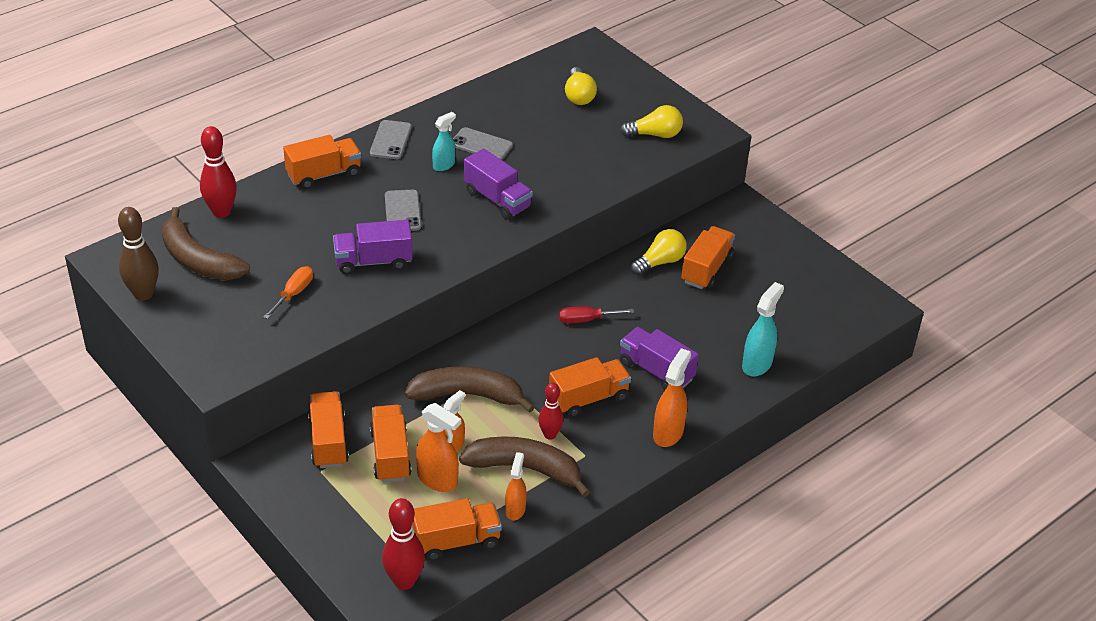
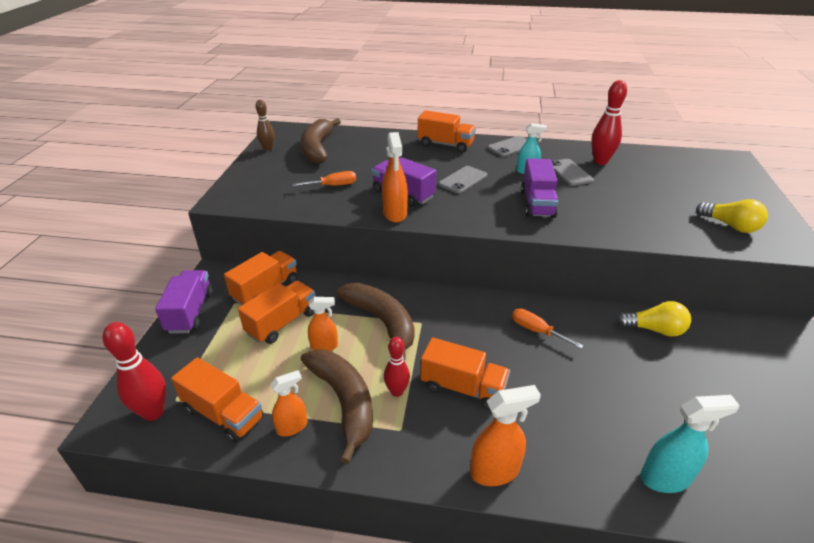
camera: 50 degrees right, 5 degrees down
(143, 294) = (268, 149): brown bowling pin -> brown bowling pin, size x0.65
(221, 212) = (365, 136): red bowling pin -> red bowling pin (600, 161)
(438, 480) = (281, 361): orange spray bottle -> orange spray bottle (395, 214)
(579, 96) = (686, 178): yellow light bulb -> none
(586, 320) = (536, 331): red screwdriver -> orange screwdriver
(656, 371) = (550, 409): purple truck -> purple truck (190, 312)
(706, 269) = (696, 360): orange truck -> none

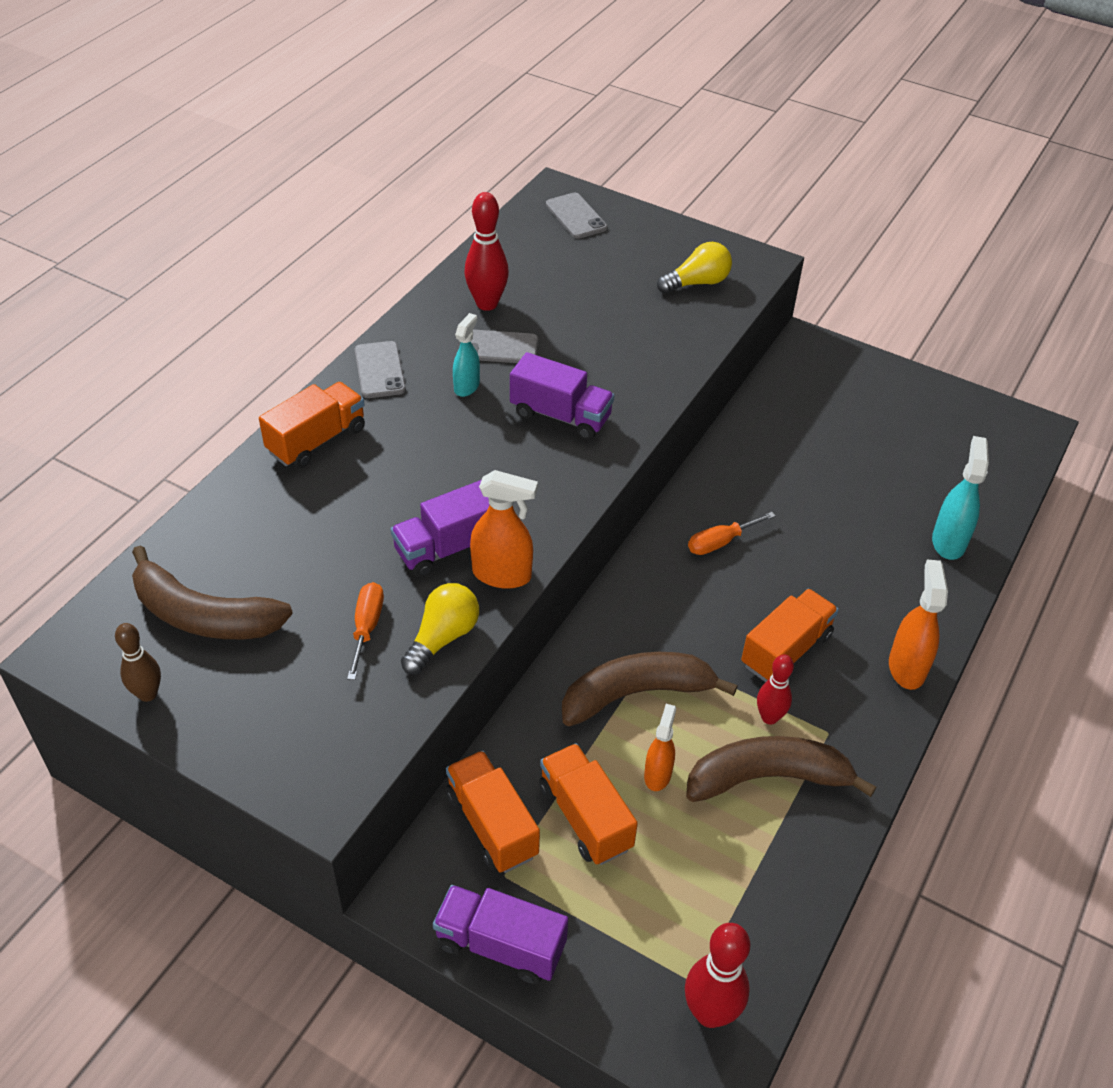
camera: 70 degrees left, 10 degrees up
(223, 414) = (742, 921): orange truck -> none
(292, 427) = (790, 843): orange spray bottle -> none
(463, 180) = (449, 464): grey phone -> grey phone (576, 216)
(654, 329) = (760, 441): yellow light bulb -> yellow light bulb (442, 638)

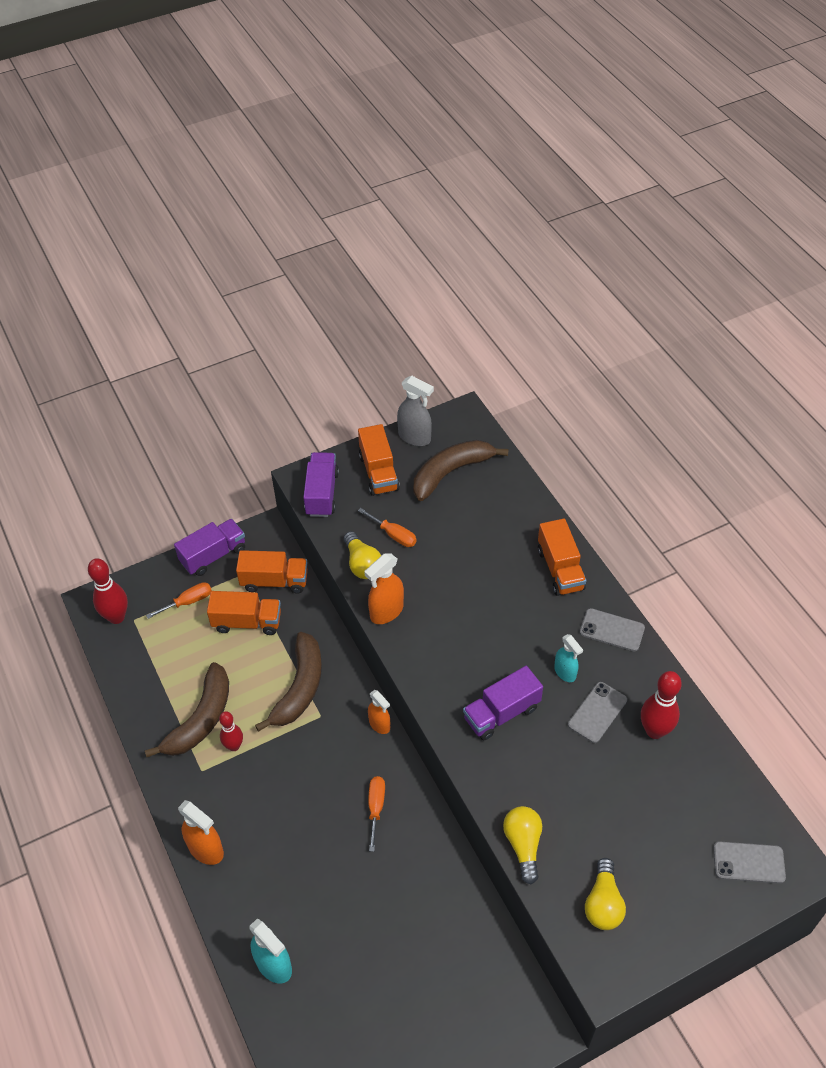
camera: 125 degrees right, 5 degrees up
(148, 694) = (415, 437): brown bowling pin -> grey spray bottle
(450, 547) = (425, 596): purple truck -> purple truck (322, 494)
(608, 922) = (188, 602): none -> orange screwdriver
(658, 774) = (244, 668): orange spray bottle -> orange spray bottle (379, 724)
(693, 347) = (523, 845): none -> yellow light bulb
(786, 650) = (269, 787): orange truck -> orange truck (378, 472)

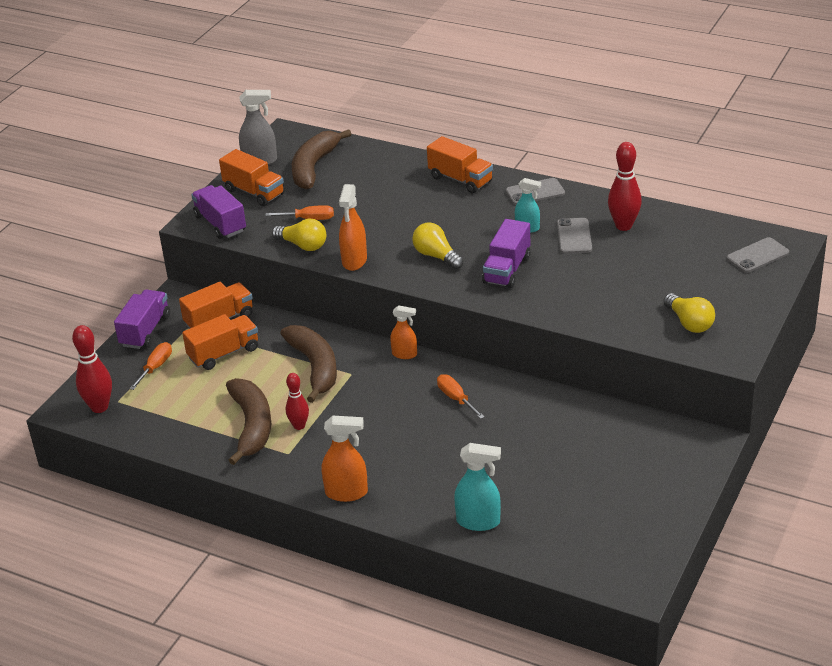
camera: 35 degrees left, 15 degrees down
(523, 845) = (602, 324): yellow light bulb -> yellow light bulb (436, 256)

